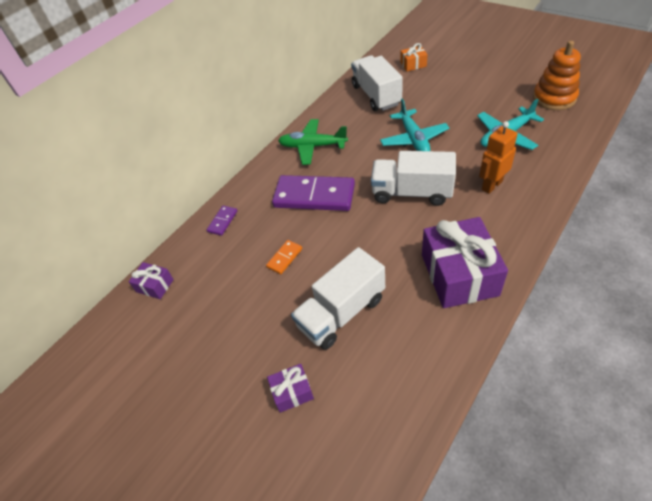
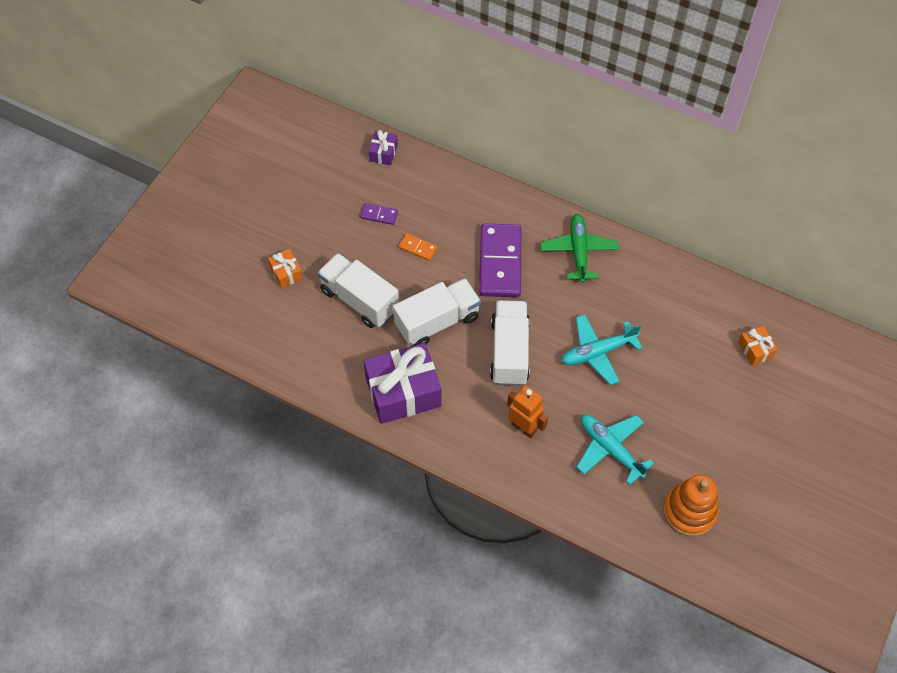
camera: 75 degrees right, 10 degrees up
(222, 221) = (461, 188): purple domino -> purple domino (379, 215)
(292, 392) = (286, 273): purple gift -> orange gift
(376, 95) = (681, 309): white truck -> white truck (437, 322)

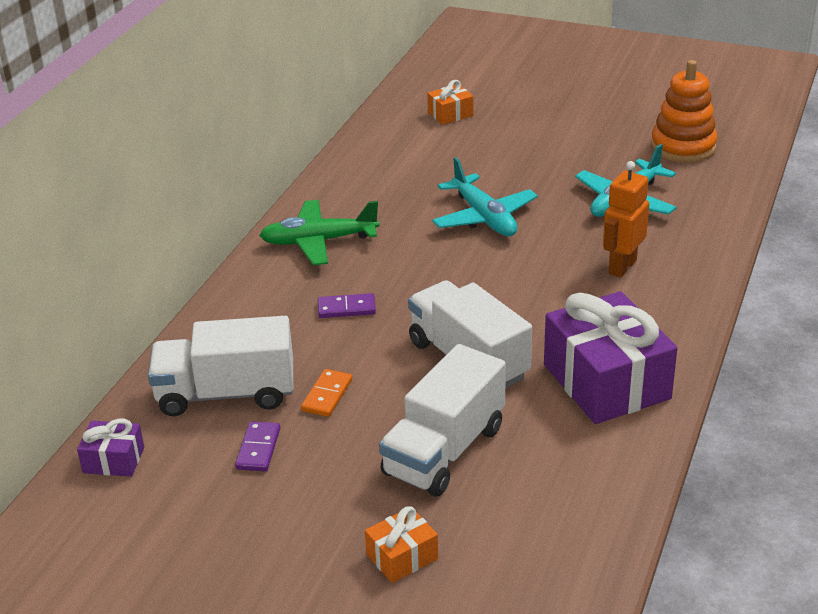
camera: 95 degrees left, 25 degrees down
(500, 262) = (346, 308): purple domino -> purple domino, size x0.44
(509, 352) = (503, 288): white truck -> white truck (226, 394)

